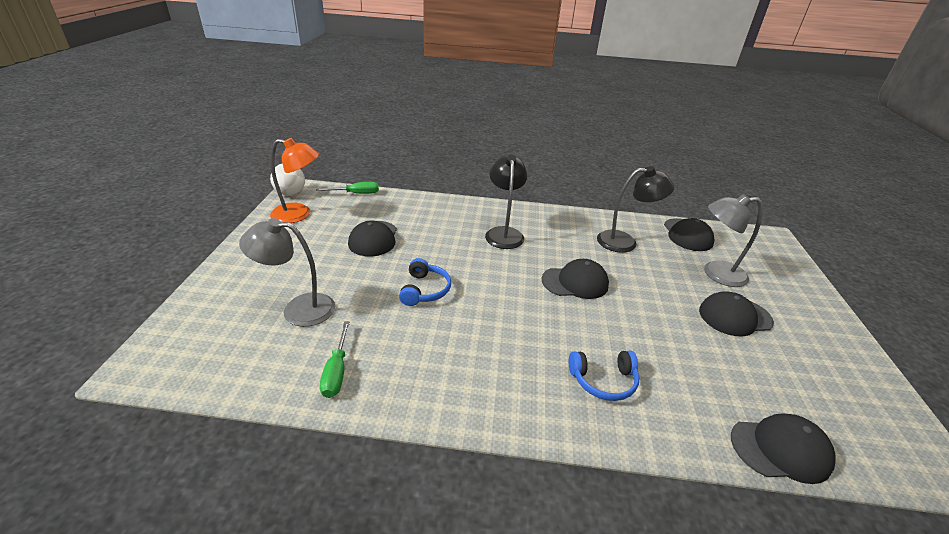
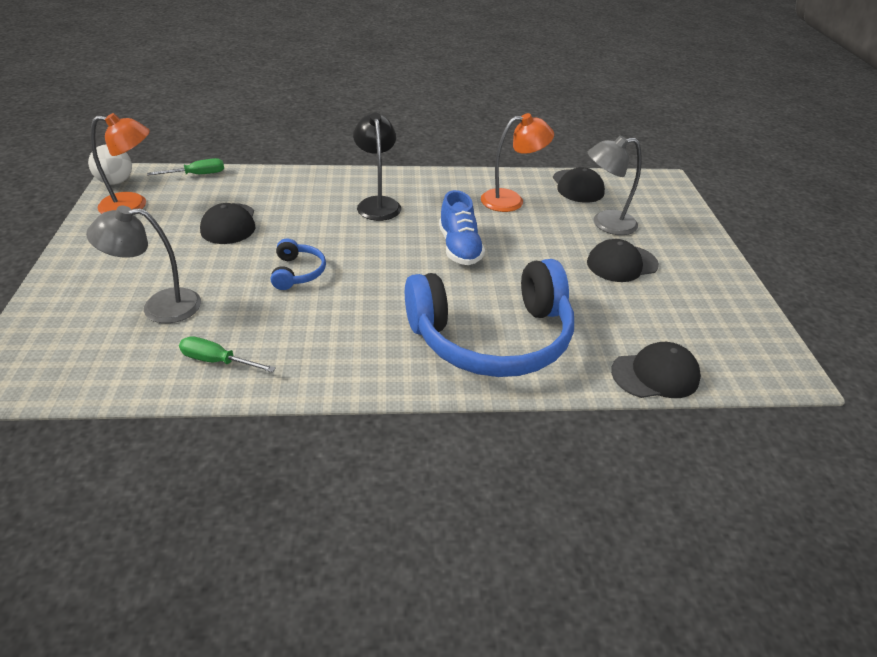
camera: 10 degrees left, 5 degrees up
(337, 371) = (217, 361): green screwdriver -> green screwdriver turned 120 degrees clockwise
(575, 282) = (459, 247): black cap -> blue shoe
(603, 381) = (492, 337): blue headphones -> blue headphones, size x2.42
(625, 242) = (511, 200): black lamp -> orange lamp

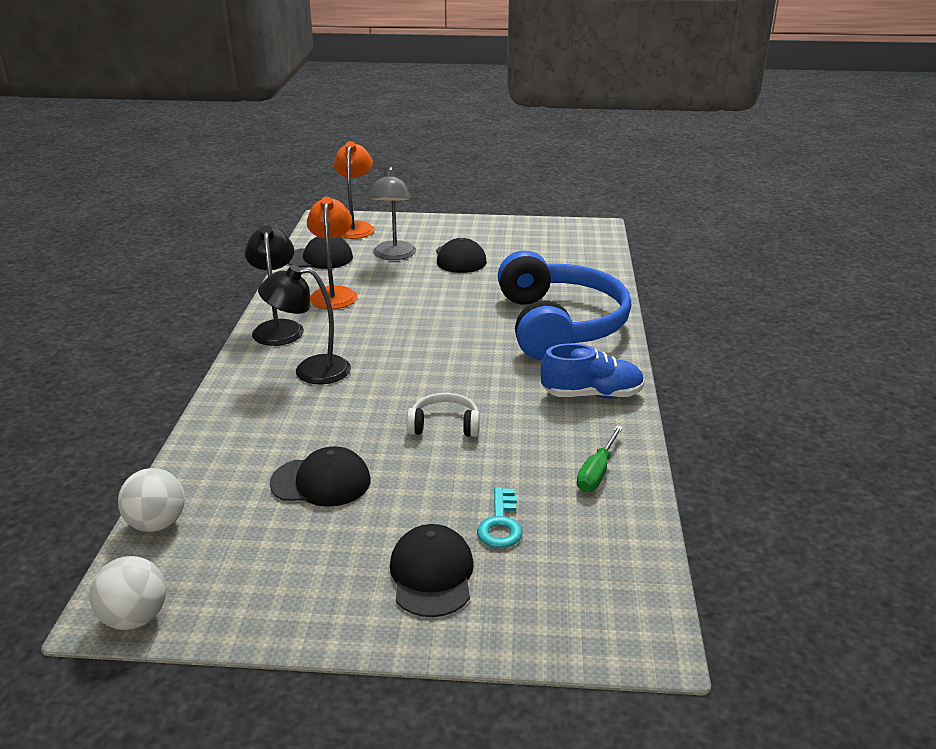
camera: 80 degrees left, 10 degrees down
(133, 205) = (231, 583): orange lamp -> orange lamp (355, 227)
(159, 306) = (500, 524): grey lamp -> turquoise key
(197, 175) = (157, 523): green screwdriver -> white ball
(298, 272) = (444, 425): blue headphones -> white headphones
(442, 182) = (278, 328): none -> black lamp
(459, 247) = (417, 328): blue shoe -> blue shoe (592, 395)
(655, 374) = (602, 268): black cap -> black cap (432, 574)

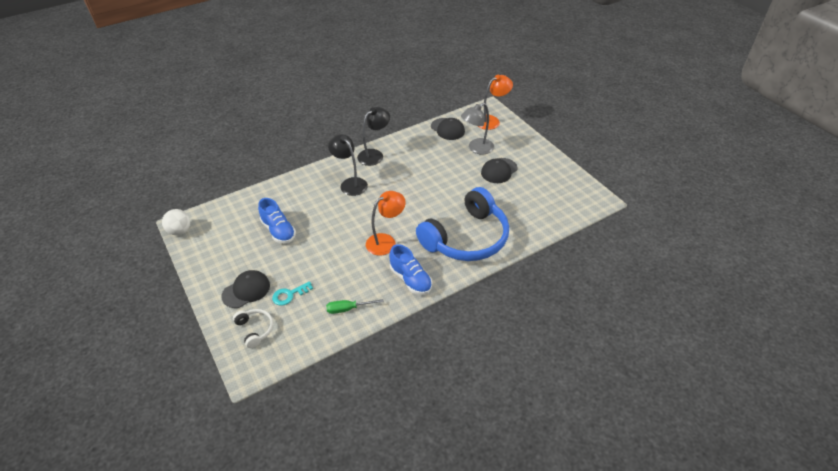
camera: 55 degrees right, 15 degrees up
(157, 523) = (226, 206): white ball -> none
(321, 482) = (278, 231): black cap -> blue shoe
(334, 293) = (419, 152): orange lamp -> orange lamp (386, 241)
(444, 425) = (344, 244): white headphones -> white headphones (255, 329)

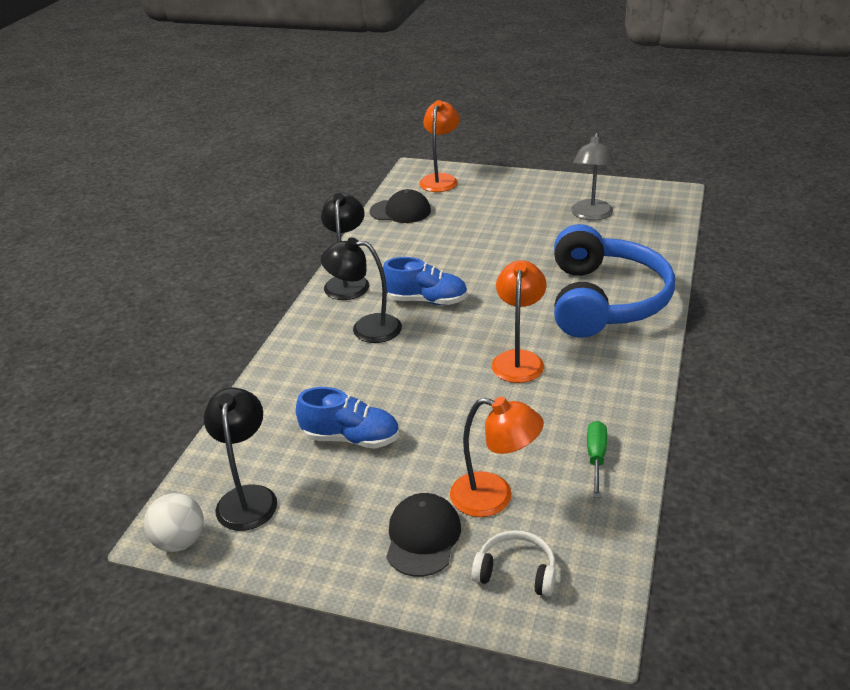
camera: 40 degrees left, 10 degrees down
(218, 229) = (248, 497): none -> black lamp
(289, 295) = (494, 497): turquoise key -> orange lamp
(348, 309) = (596, 458): green screwdriver -> green screwdriver turned 150 degrees clockwise
(410, 279) = (614, 378): blue shoe -> blue shoe (426, 300)
(476, 148) = (468, 213): grey lamp -> grey lamp (591, 215)
(499, 171) = (529, 220): black cap -> none

